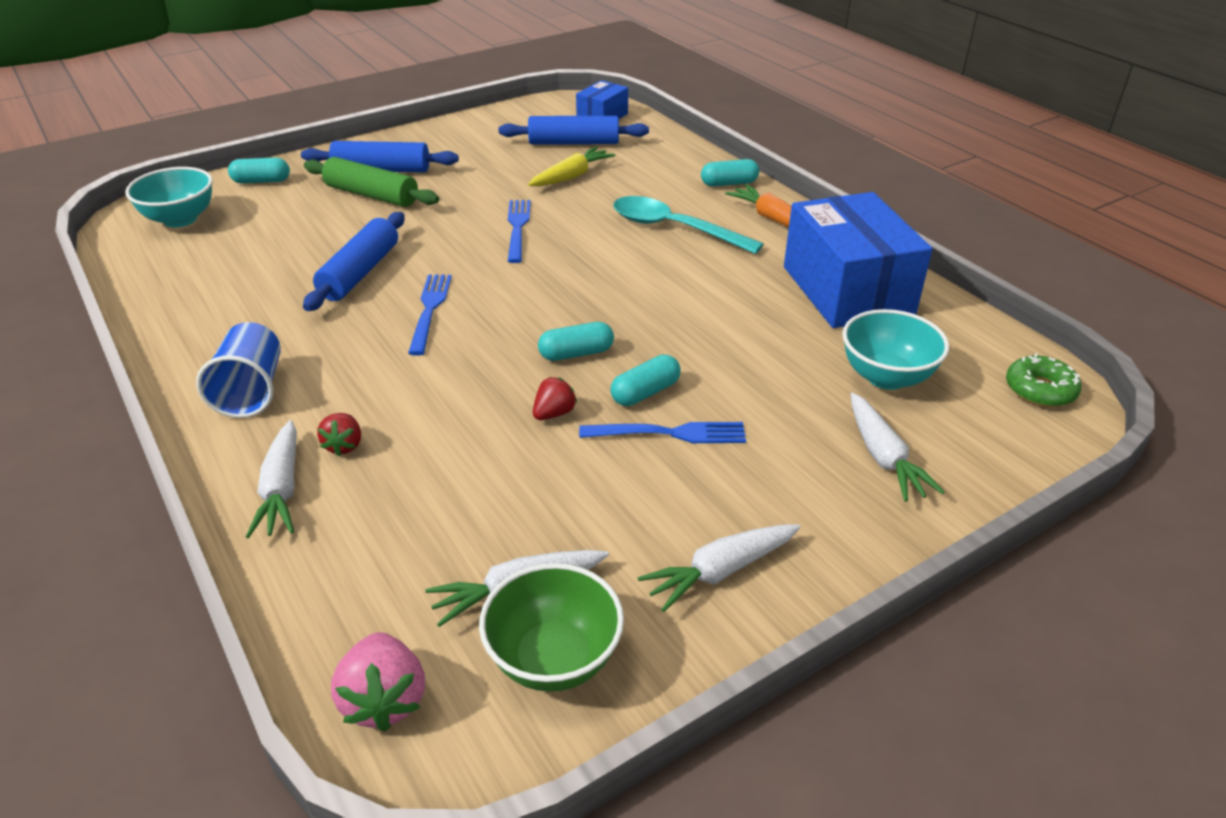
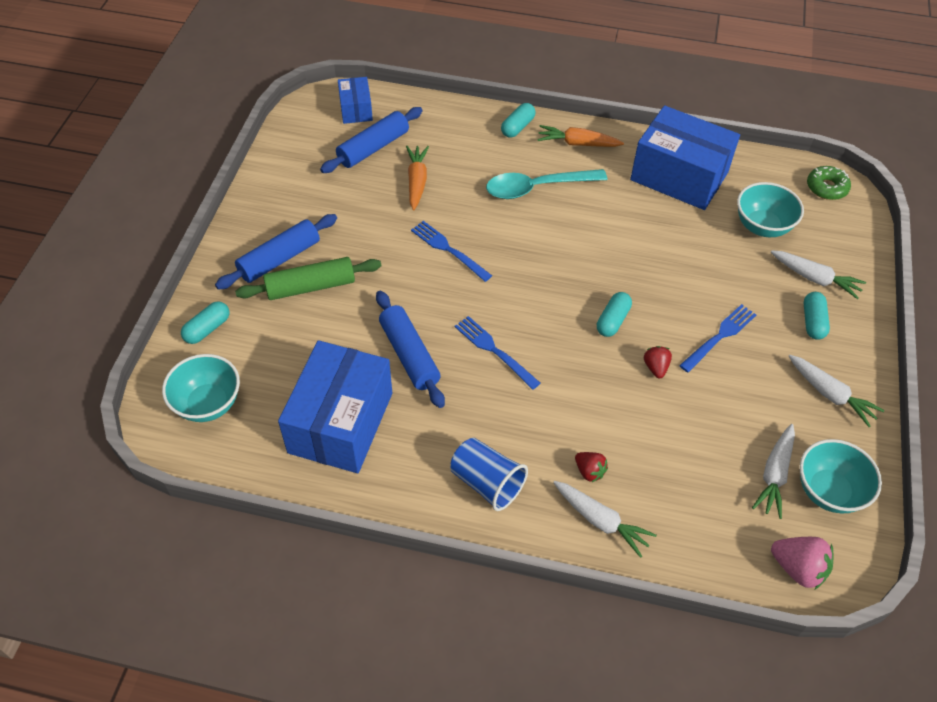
camera: 45 degrees left, 15 degrees up
(233, 282) = (341, 422): none -> blue box
(554, 659) = (828, 491): green bowl -> turquoise bowl
(572, 176) = (417, 181): yellow carrot -> orange carrot
(645, 392) = (677, 320): turquoise capsule -> turquoise capsule (813, 322)
(719, 572) = (830, 395): white carrot -> white carrot turned 60 degrees counterclockwise

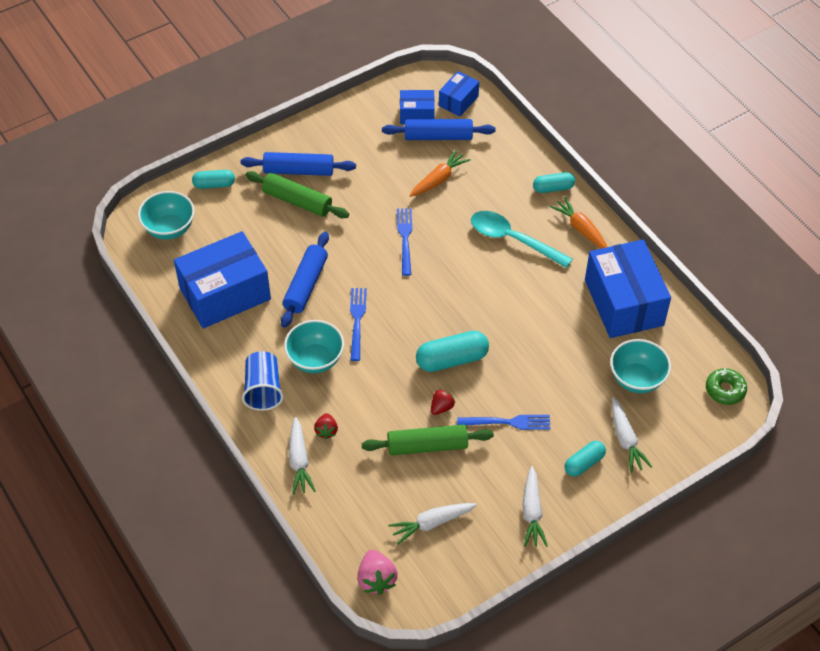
camera: 45 degrees right, 0 degrees up
(332, 142) = (417, 114): none -> blue box
(612, 320) = (452, 359): turquoise capsule -> turquoise capsule, size x1.61
(686, 410) = (427, 446): none -> green rolling pin
(828, 491) = (452, 559): turquoise bowl -> turquoise bowl (315, 359)

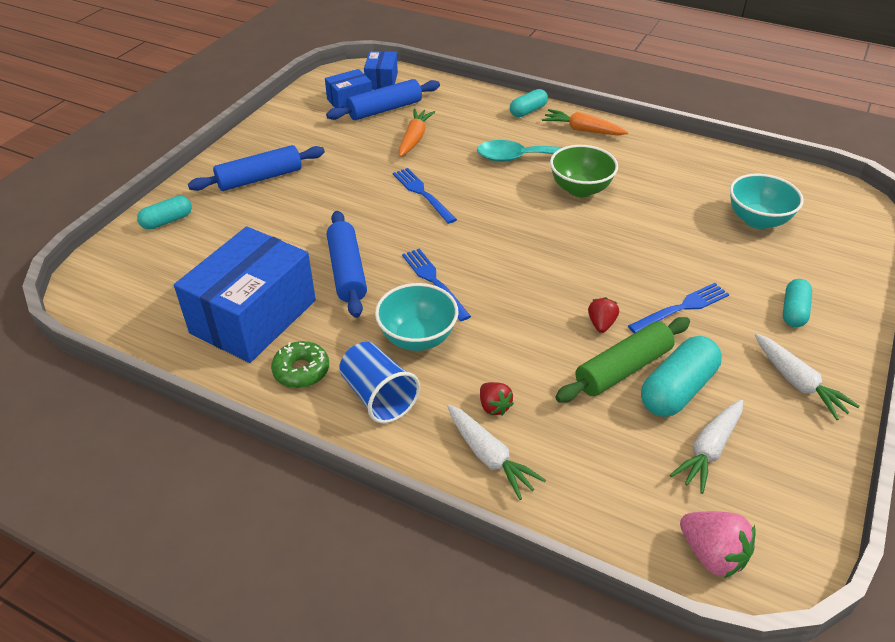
camera: 30 degrees left, 10 degrees down
(169, 228) = (136, 279): turquoise bowl -> none
(297, 201) = (278, 203): green rolling pin -> none
(452, 359) = (568, 275): turquoise capsule -> turquoise capsule (677, 389)
(526, 288) = (580, 189): none -> green bowl
(623, 302) = (678, 168): blue box -> none
(625, 440) = (806, 273): white carrot -> none
(725, 390) = (838, 198): green donut -> green donut (301, 370)

